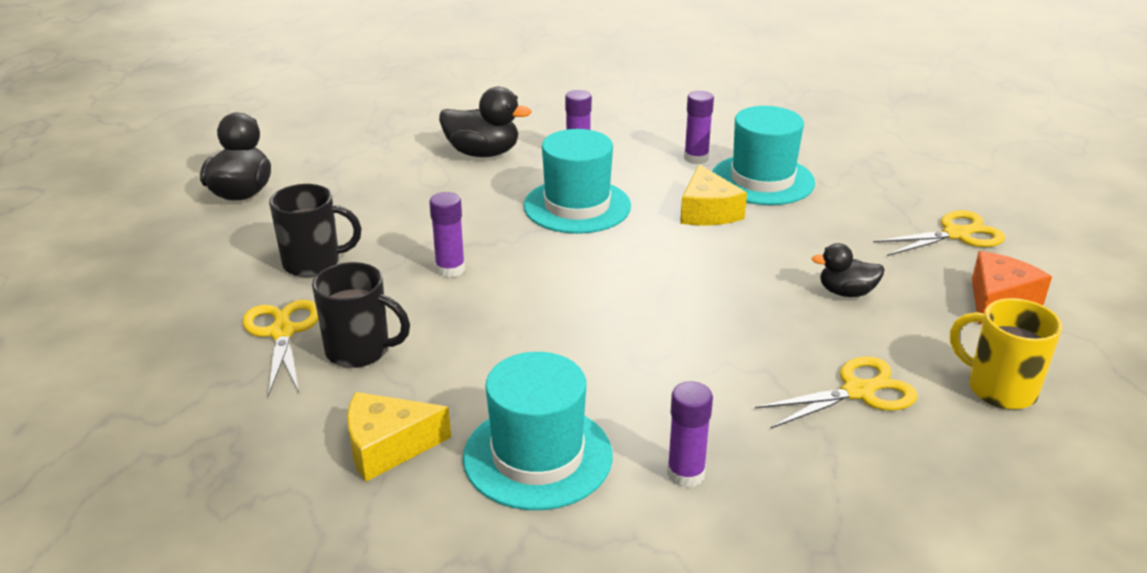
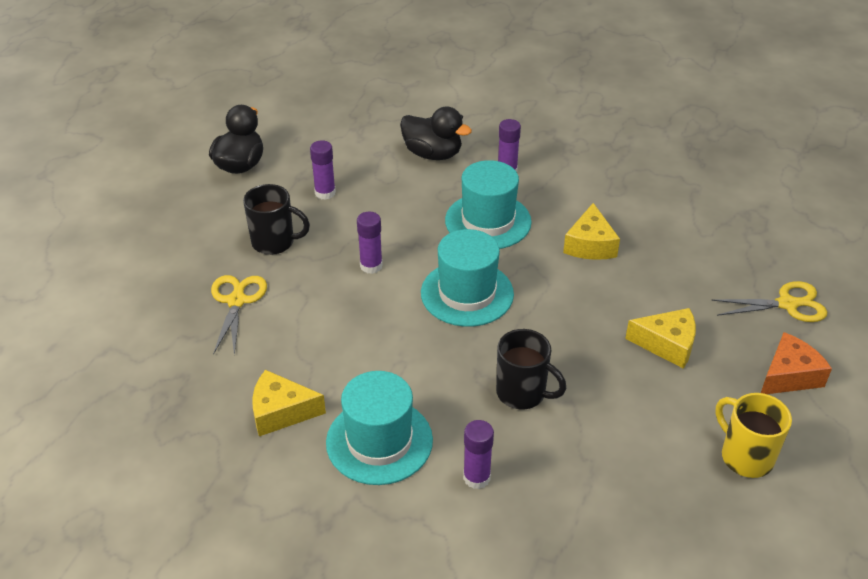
camera: 15 degrees right, 10 degrees up
(360, 351) = (285, 328): black mug -> black mug (522, 393)
(696, 158) = (603, 187): purple glue stick -> purple glue stick (325, 193)
(762, 180) = (649, 219): turquoise hat -> turquoise hat (467, 293)
(846, 292) = (667, 344): black duck -> yellow cheese
(858, 392) = (633, 436): yellow scissors -> none

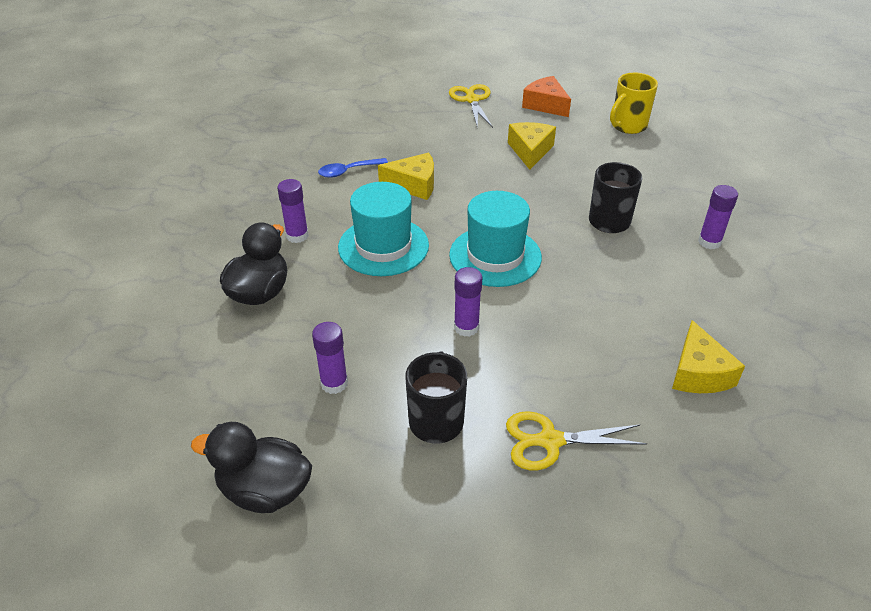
camera: 95 degrees left, 0 degrees up
(379, 441) = (700, 300): turquoise hat -> none
(613, 200) = (348, 171): none -> blue spoon

